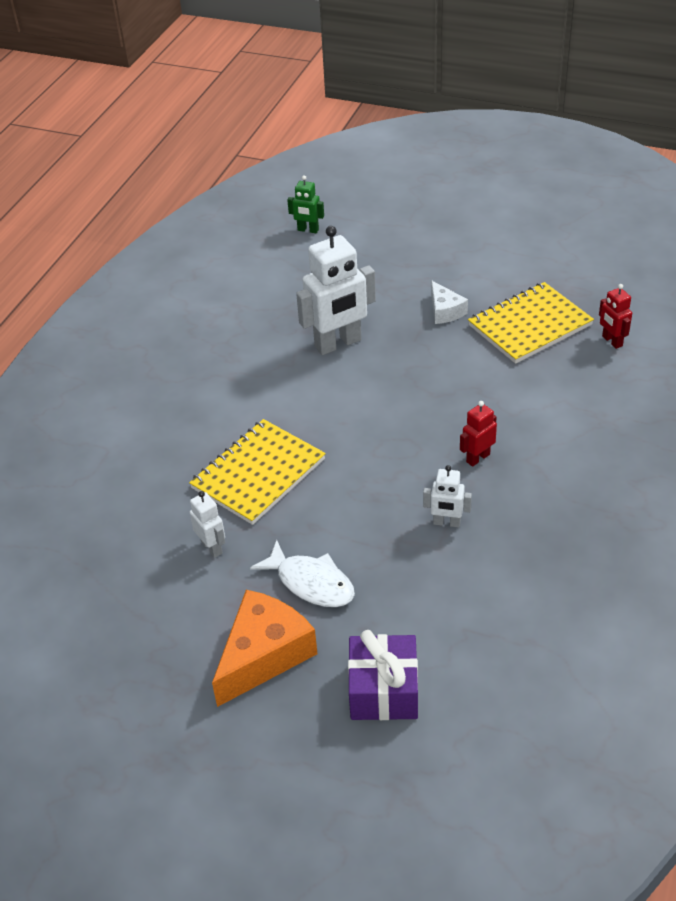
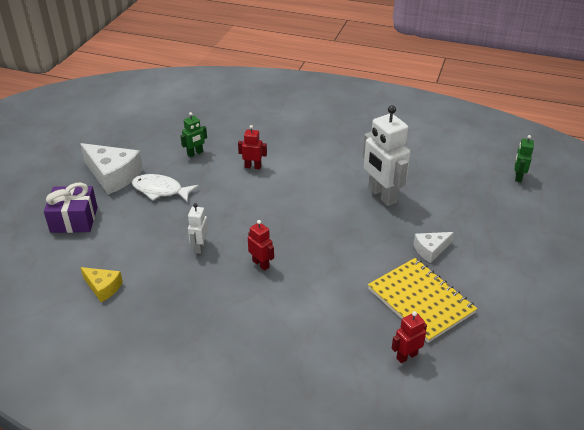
camera: 85 degrees right, 5 degrees down
(212, 547) = (195, 153): white robot -> green robot
(258, 474) = (253, 167): yellow notebook -> red robot
(264, 655) = (113, 176): orange cheese -> white cheese
(311, 583) = (160, 190): white fish -> white fish turned 75 degrees clockwise
(537, 623) = (103, 287): none -> yellow cheese

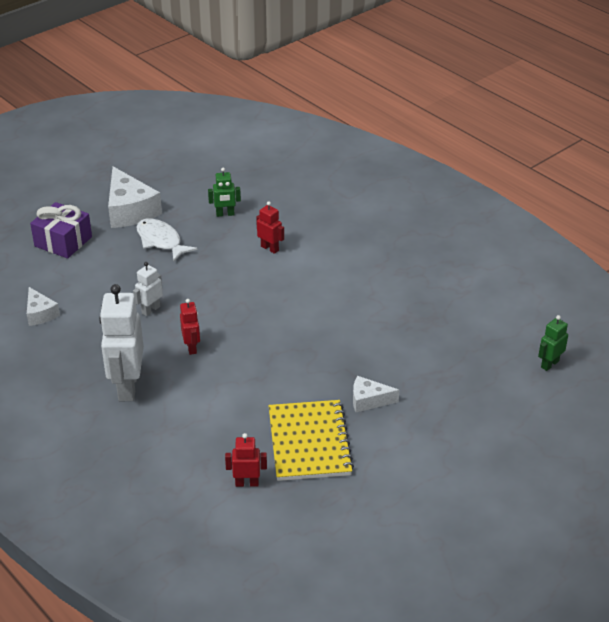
camera: 30 degrees right, 0 degrees up
(103, 287) = (40, 314): yellow cheese -> white cheese
(382, 195) = (374, 327): white robot -> white robot (127, 387)

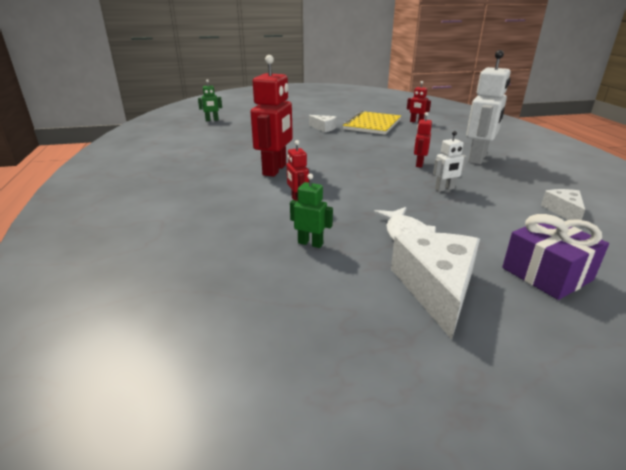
camera: 150 degrees left, 10 degrees down
(332, 282) = (275, 170): none -> red robot

